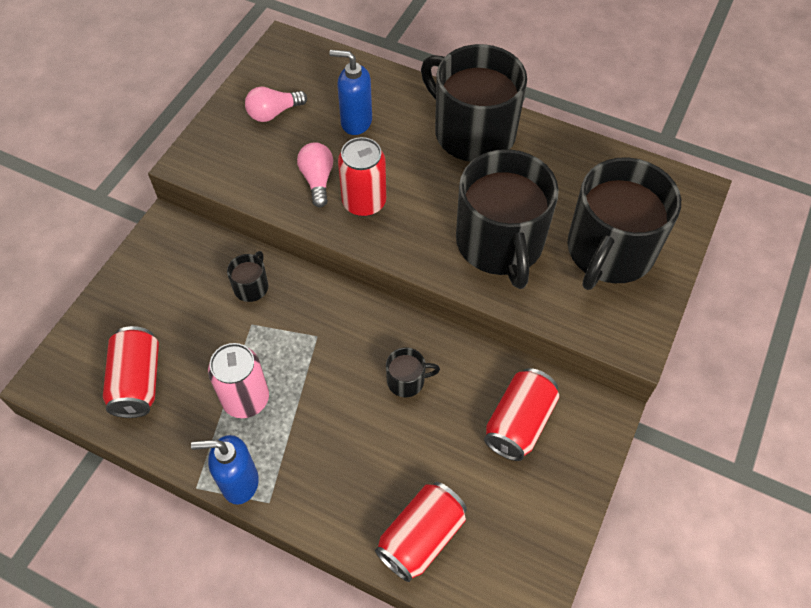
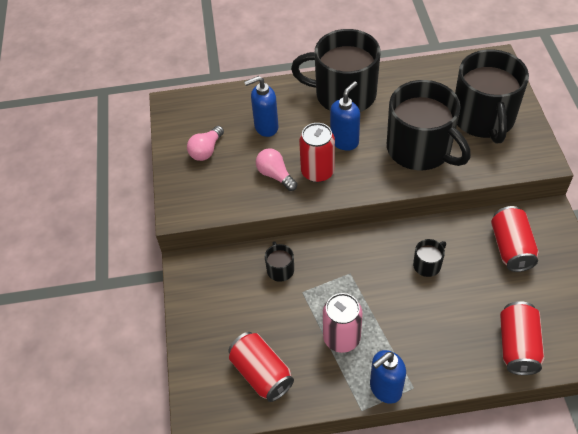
camera: 30 degrees left, 5 degrees down
(424, 185) = (344, 141): none -> blue soap dispenser

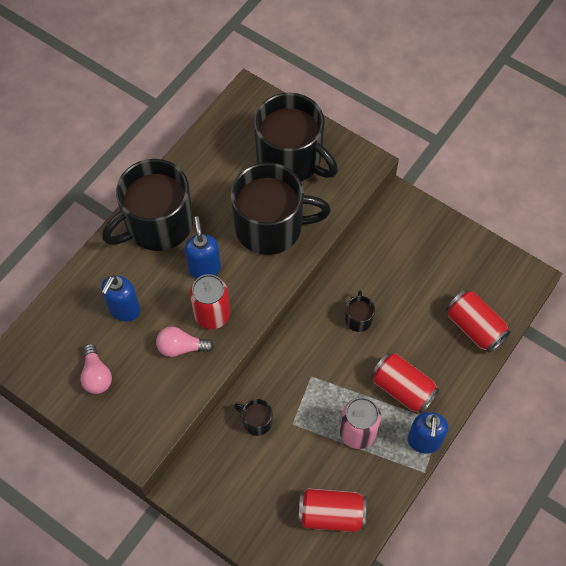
camera: 50 degrees left, 10 degrees up
(511, 248) = (401, 253): red can -> red can (402, 389)

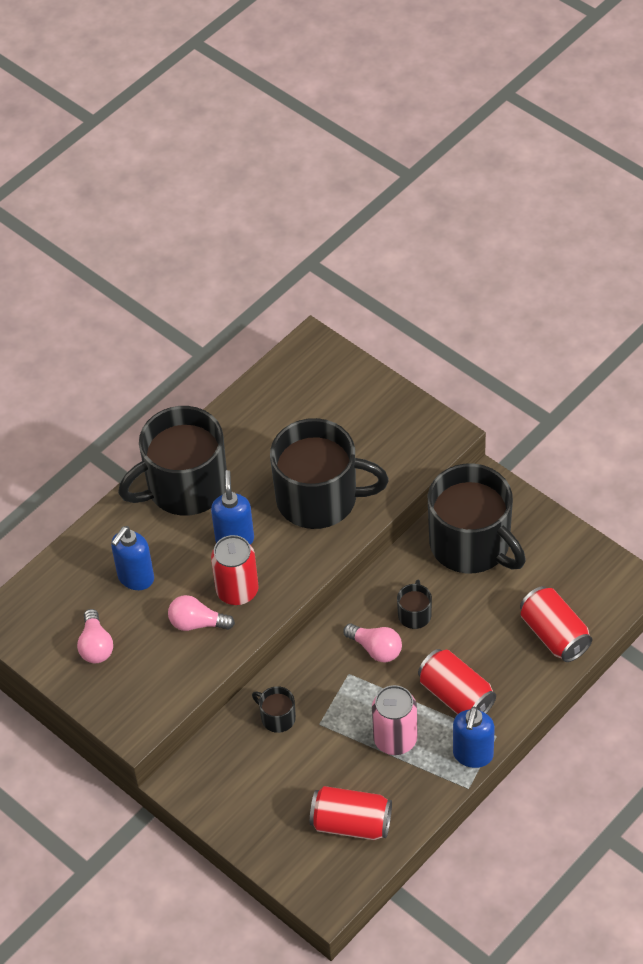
camera: 10 degrees right, 10 degrees down
(291, 159) = (354, 423): black mug -> black mug (471, 544)
(331, 352) = (376, 649): none -> pink light bulb

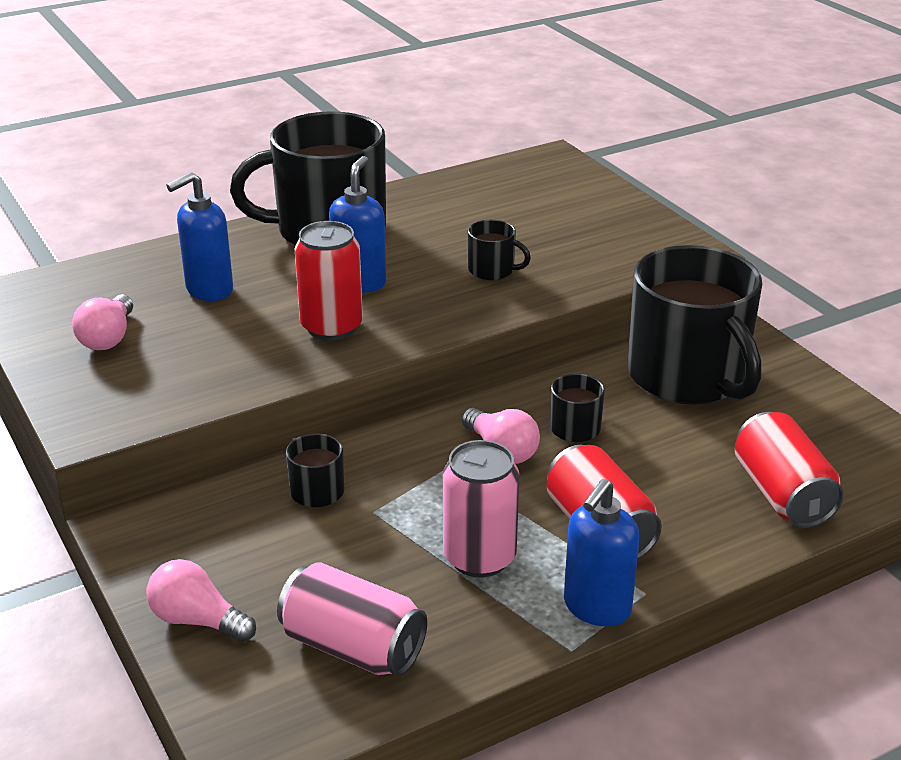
camera: 15 degrees right, 20 degrees down
(197, 623) = (256, 345): pink light bulb -> pink light bulb (197, 620)
(319, 498) = (492, 270): black mug -> black mug, size x0.41
(351, 823) = (353, 647): red can -> pink can

